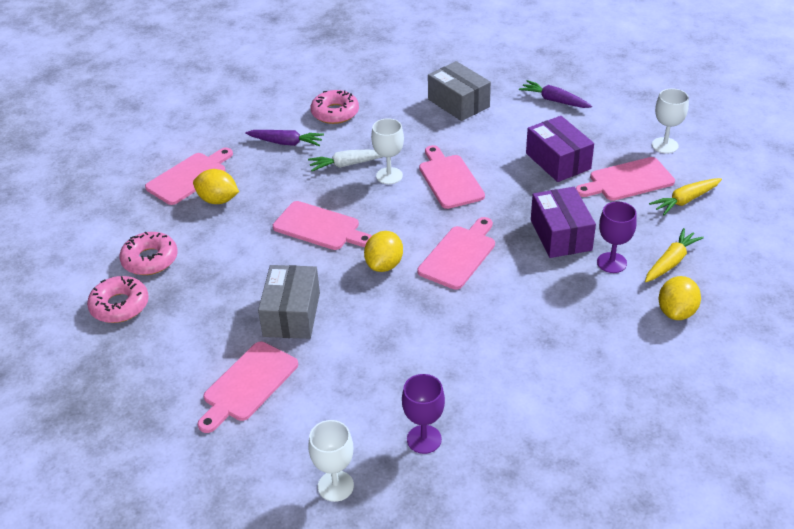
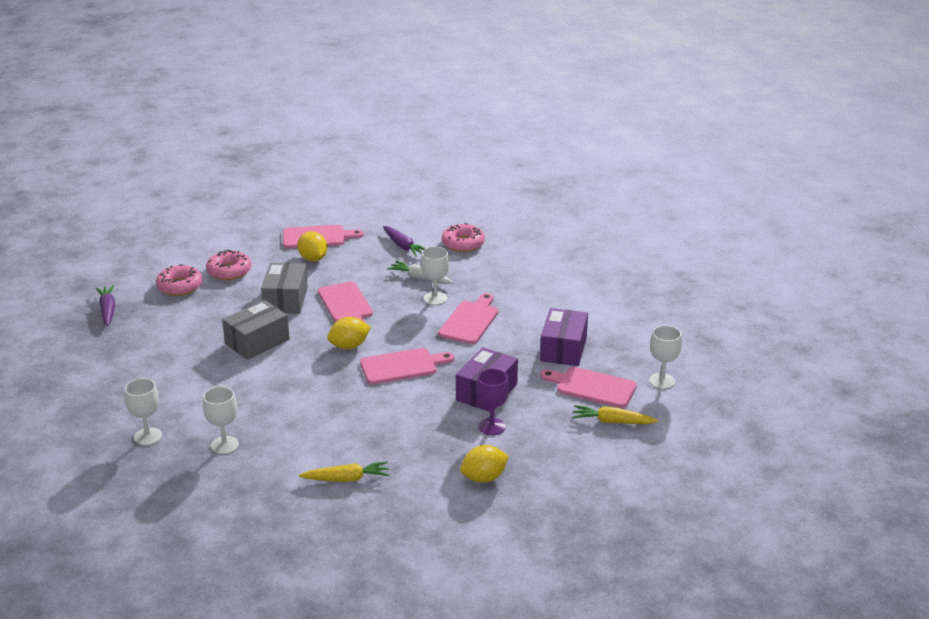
camera: 40 degrees right, 10 degrees down
(248, 385) = (181, 363): pink cutting board -> none
(424, 439) = (224, 445): purple goblet -> white goblet
(458, 103) = (556, 278): grey box -> grey box (285, 300)
(554, 100) = (630, 311): purple carrot -> purple carrot (108, 310)
(671, 262) = (533, 449): yellow carrot -> yellow carrot (347, 479)

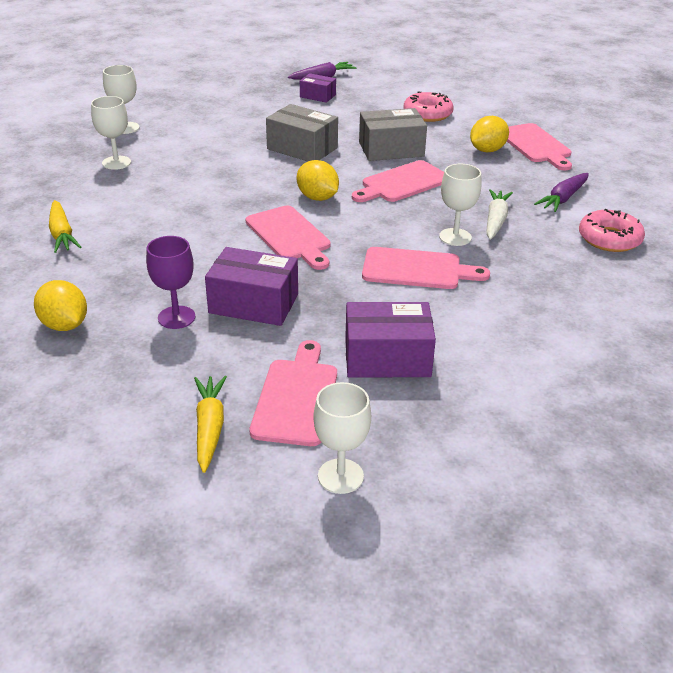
camera: 75 degrees right, 5 degrees up
(150, 319) = (317, 96): none -> purple box
(180, 286) = (383, 98): pink donut -> none

